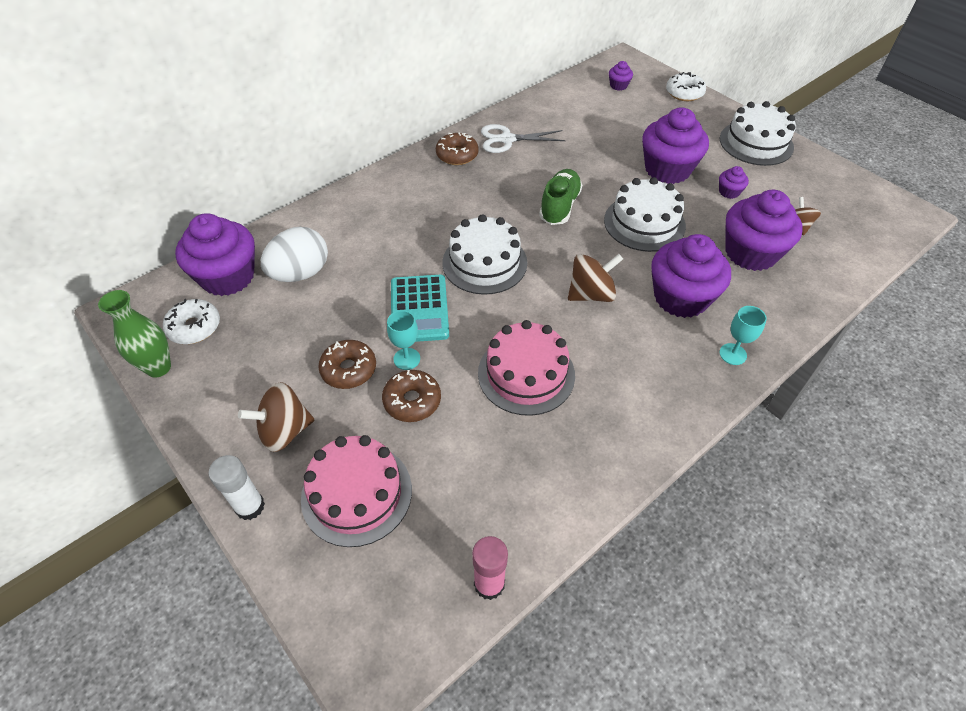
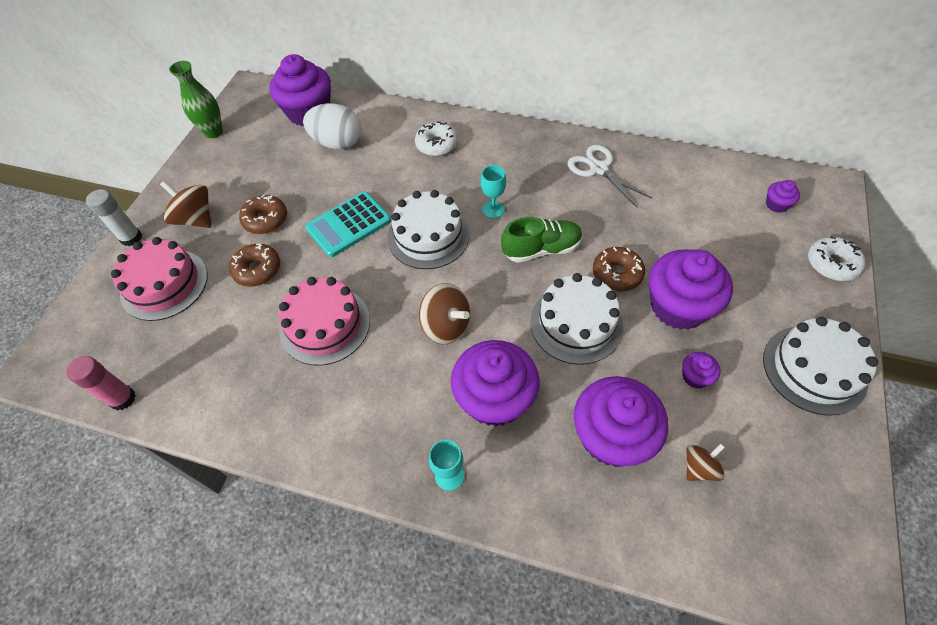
camera: 60 degrees right, 5 degrees up
(194, 327) = (255, 126): white donut -> white donut (436, 145)
(407, 359) = (295, 245): turquoise goblet -> turquoise goblet (493, 209)
(457, 155) = (545, 150): brown donut -> brown donut (617, 274)

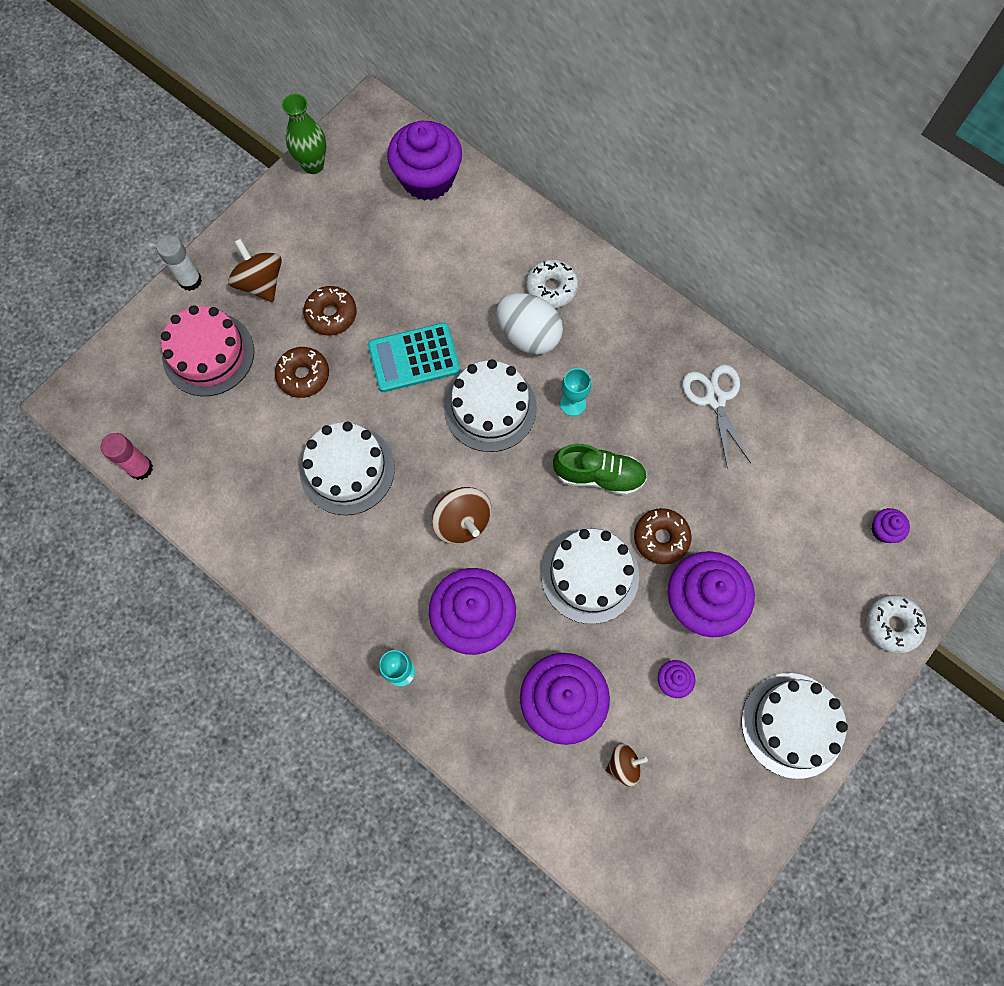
camera: 20 degrees right, 15 degrees up
(325, 325) = (347, 469): pink cake -> white cake
(337, 143) = (443, 239): white egg -> white egg (528, 335)

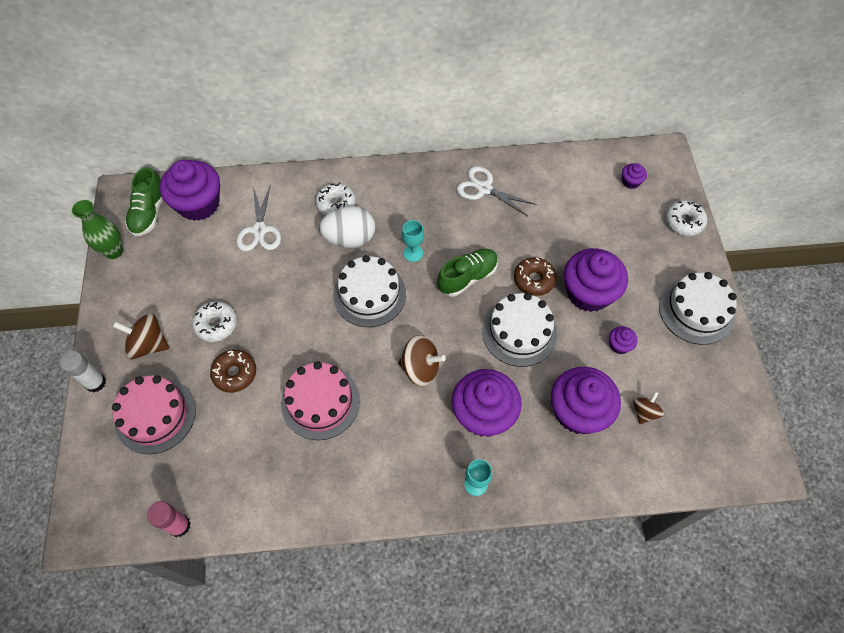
camera: 45 degrees left, 10 degrees down
(331, 315) = (216, 324): brown donut -> white donut
(347, 469) = (320, 402): white cake -> pink cake
(377, 150) = (149, 213): none -> green shoe
(414, 358) = (295, 305): turquoise calculator -> none
(455, 253) = (259, 230): none -> white scissors

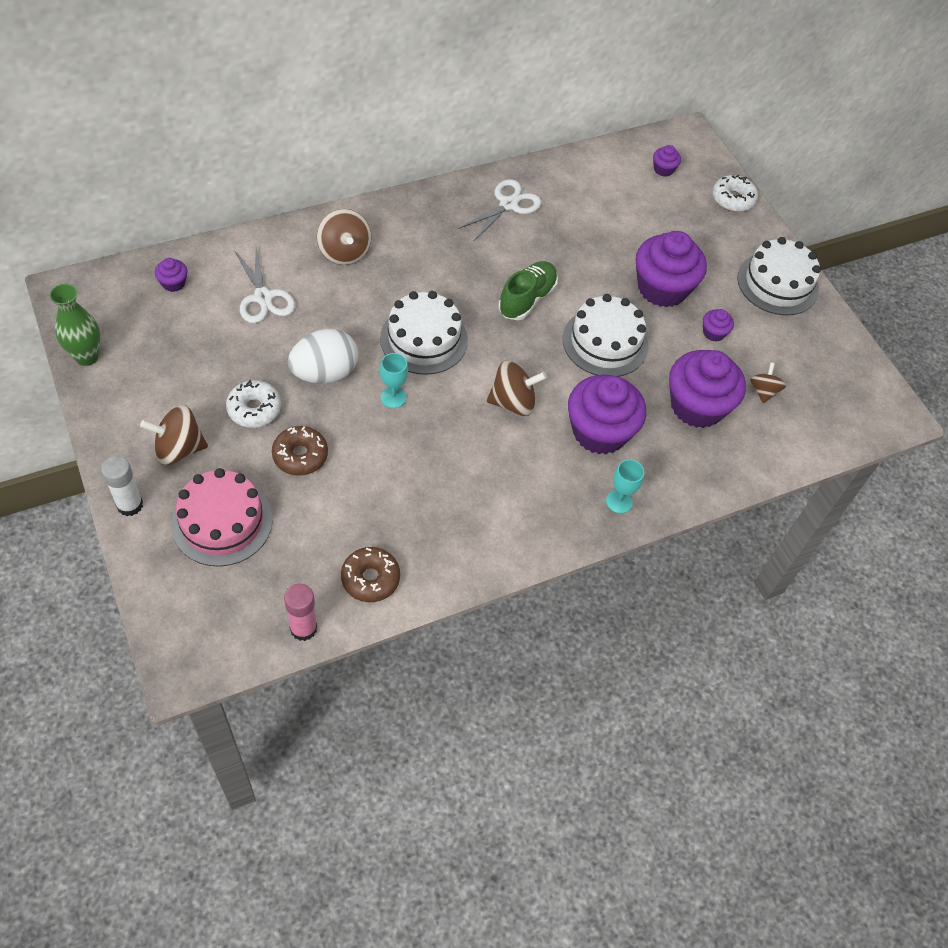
camera: 25 degrees left, 5 degrees down
(149, 213) = (114, 305): green shoe -> none
(198, 204) = (173, 283): purple cupcake -> purple cupcake, size x0.43
(320, 402) = (414, 462): pink cake -> none
(336, 204) = (344, 252): white donut -> brown spinning top
(350, 239) = (376, 285): white egg -> white egg (325, 373)
(413, 253) = (456, 286): turquoise goblet -> turquoise goblet (393, 397)
(484, 188) = (508, 205): white scissors -> white scissors turned 120 degrees clockwise
(534, 280) = (600, 287): brown donut -> brown donut (370, 578)

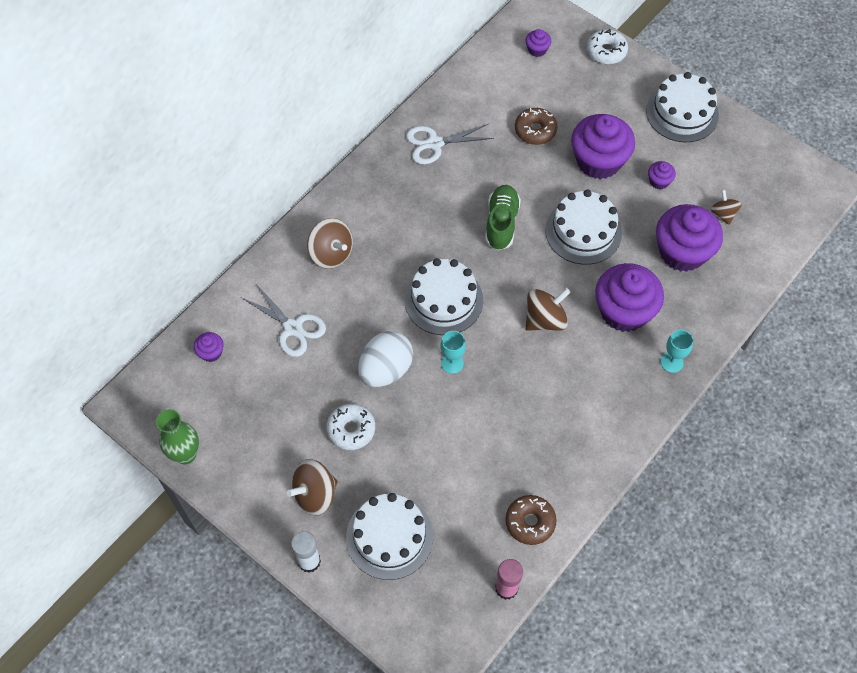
camera: 20 degrees left, 5 degrees up
(222, 522) = (389, 537): pink cake -> white cake
(300, 455) = (412, 450): brown donut -> brown donut (535, 130)
(508, 205) = (435, 143): white scissors -> white scissors turned 120 degrees counterclockwise

